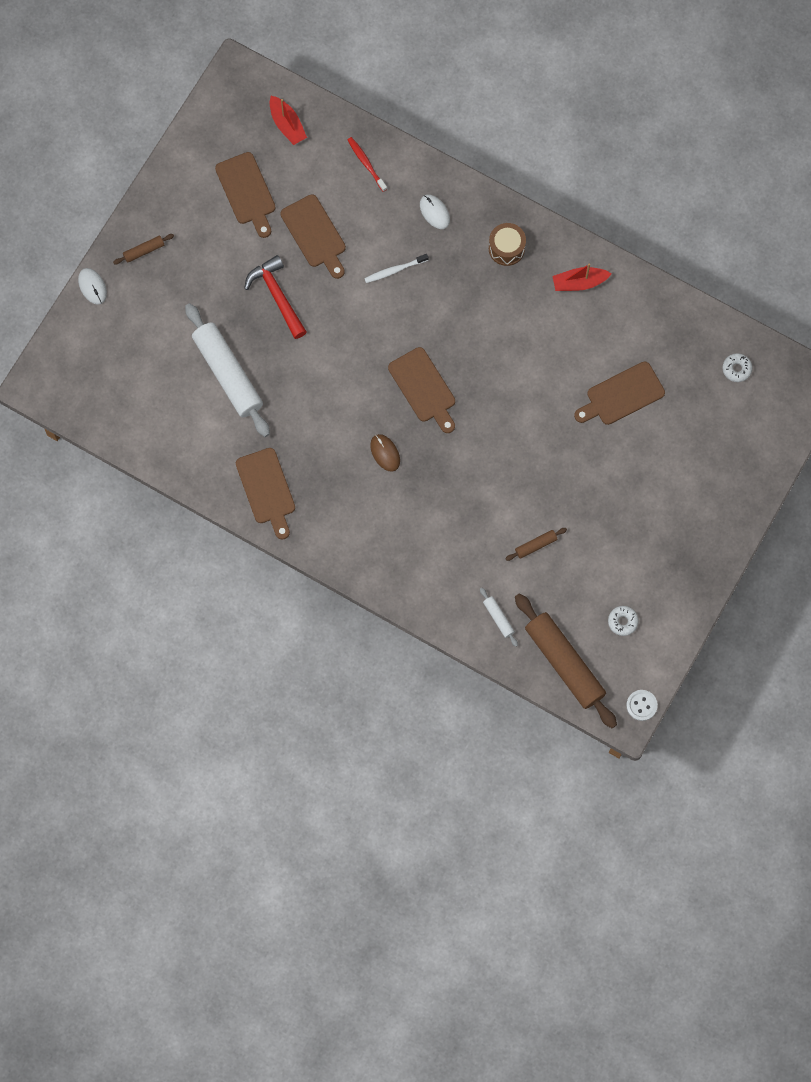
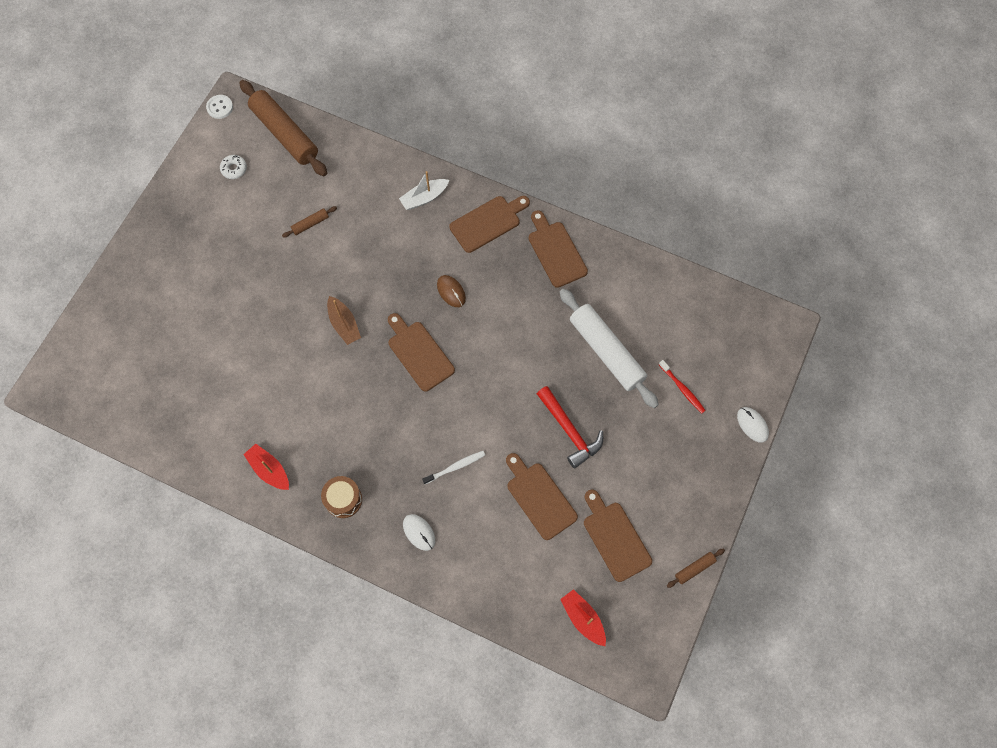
camera: 175 degrees right, 5 degrees down
(144, 251) = (709, 465): brown rolling pin -> brown rolling pin (694, 569)
(366, 164) = (494, 580): red toothbrush -> red toothbrush (682, 388)
(406, 567) = (424, 198): none -> white boat
(498, 618) = (342, 163): white rolling pin -> none
(501, 426) = (344, 324): none -> brown boat
(579, 282) = (269, 470): red boat -> red boat turned 120 degrees counterclockwise
(621, 395) = (229, 362): brown cutting board -> brown cutting board (488, 222)
(736, 369) = (117, 396): white donut -> none

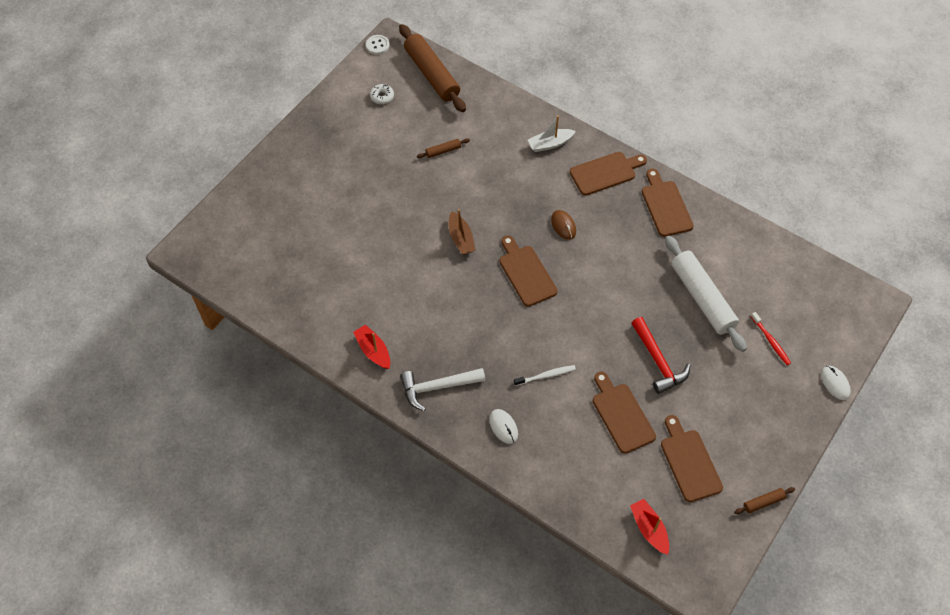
camera: 10 degrees right, 10 degrees down
(343, 499) = (437, 387): brown drum -> white hammer

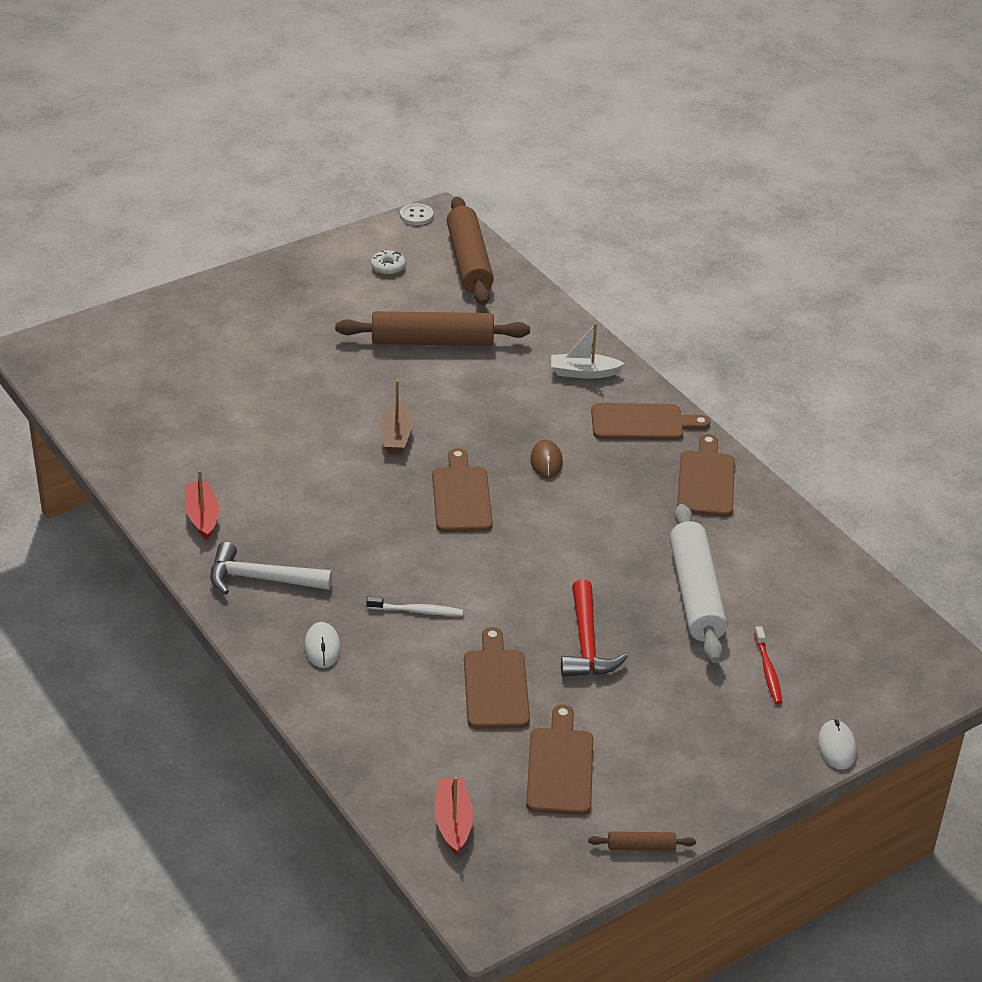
camera: 20 degrees right, 20 degrees down
(443, 151) = (432, 341): brown rolling pin -> brown rolling pin, size x2.36

